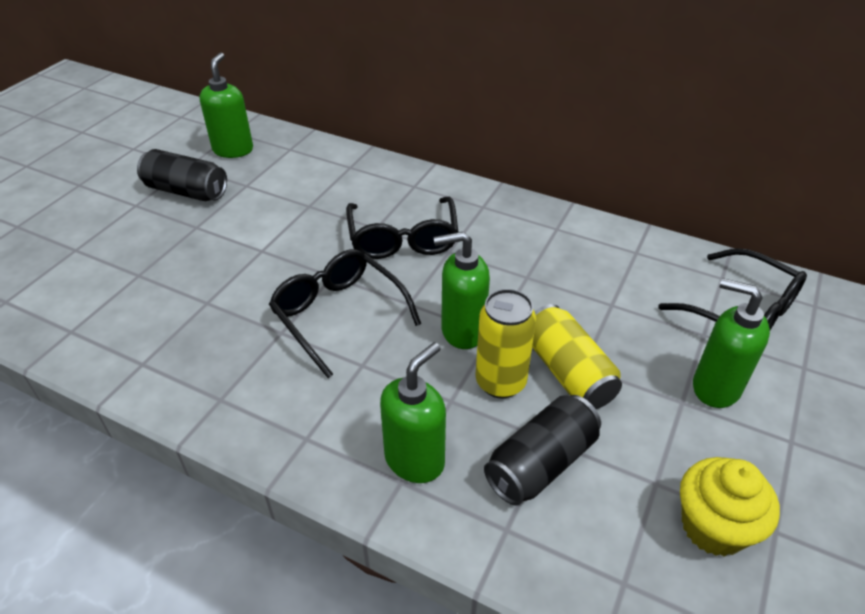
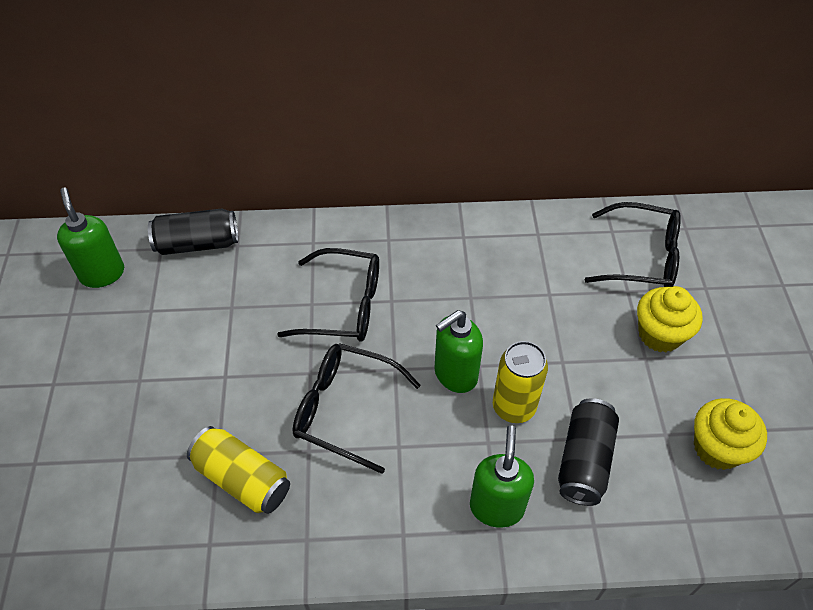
camera: 30 degrees left, 10 degrees up
(186, 191) = (94, 344): black can -> black can (197, 244)
(403, 239) = (344, 306): black glasses -> black glasses turned 45 degrees counterclockwise
(568, 372) = (555, 372): yellow can -> yellow can (242, 479)
(715, 387) = (659, 334): green soap dispenser -> yellow cupcake

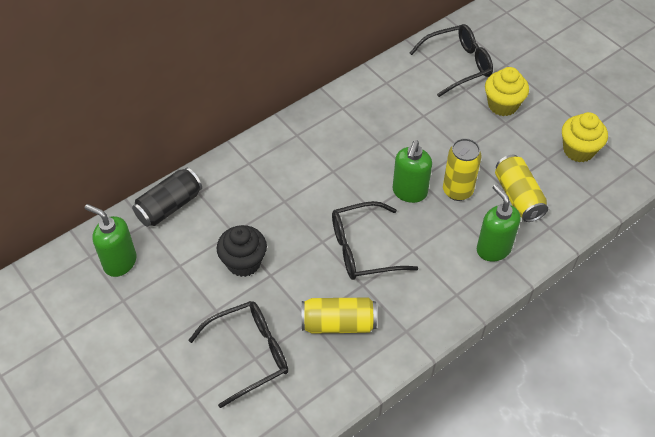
camera: 35 degrees left, 0 degrees up
(211, 346) = (243, 262): none -> black cupcake
(344, 306) = (306, 190): black glasses -> black glasses (249, 354)
(584, 460) = (518, 197): black can -> yellow can

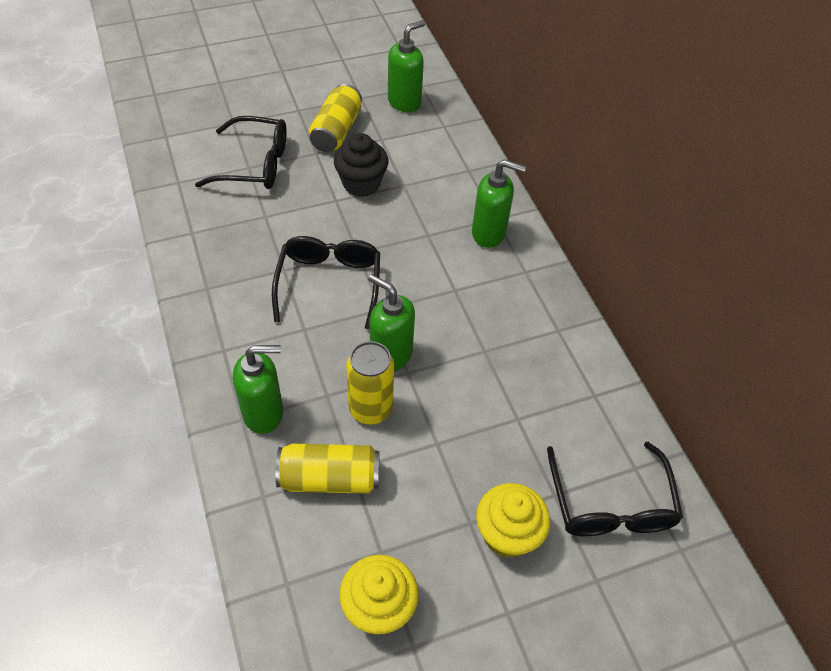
camera: 105 degrees right, 0 degrees up
(169, 206) = (458, 146): black can -> none
(249, 354) = (255, 164): black glasses -> black glasses turned 75 degrees counterclockwise
(267, 163) = (489, 233): none -> green soap dispenser
(338, 323) = (248, 236): yellow can -> yellow can (336, 131)

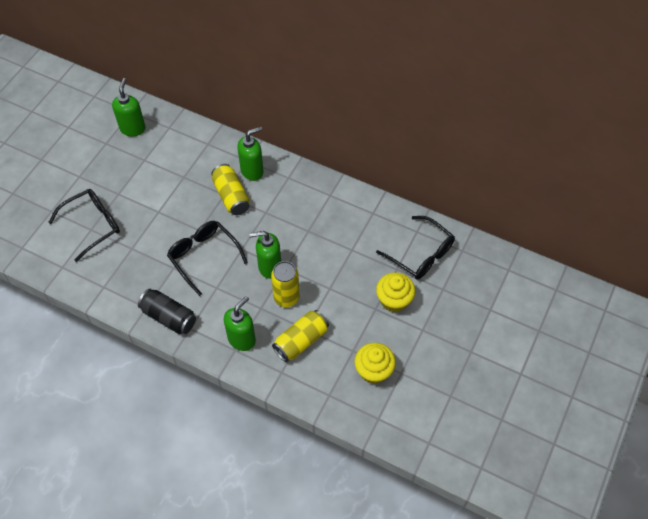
camera: 40 degrees left, 5 degrees up
(216, 318) = (169, 317): none -> black can
(336, 131) = (115, 173): yellow can -> yellow can (231, 196)
(361, 184) = (161, 193): black cupcake -> none

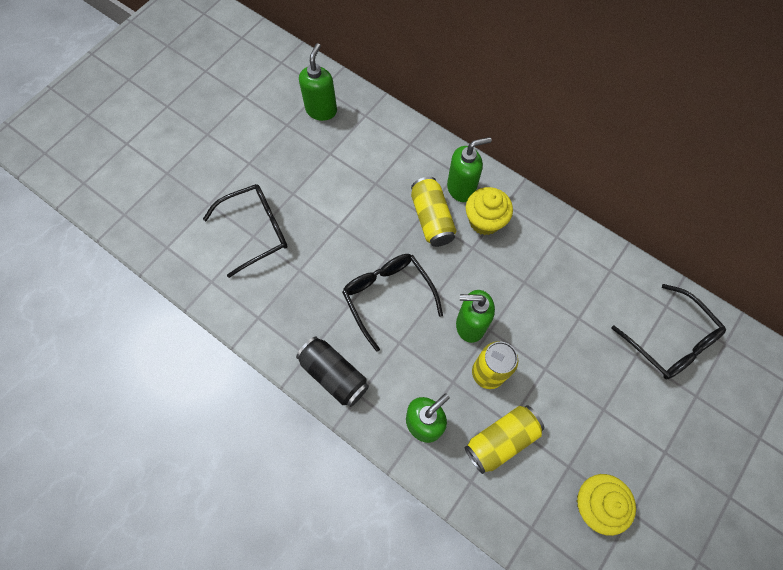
camera: 10 degrees right, 10 degrees up
(394, 300) = (629, 402): yellow cupcake -> yellow cupcake (484, 221)

